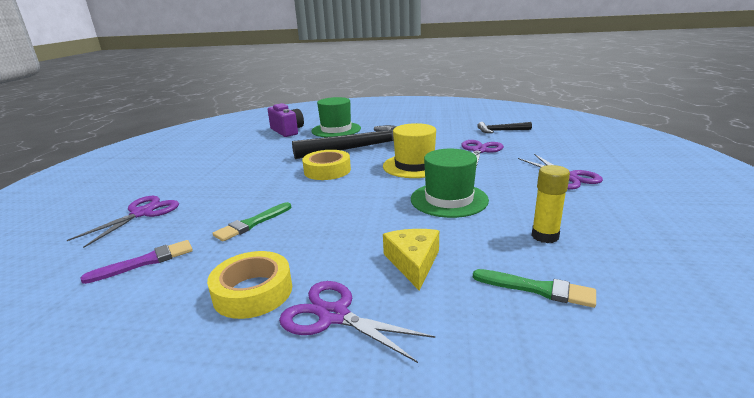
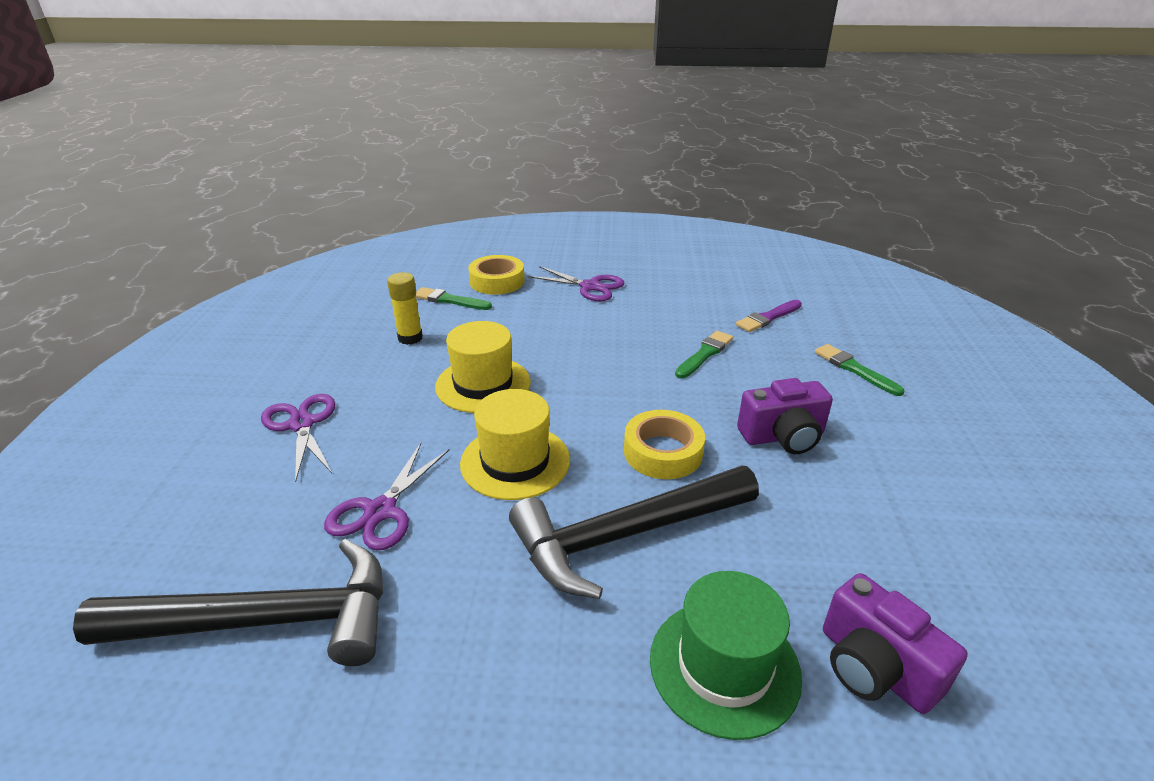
camera: 175 degrees right, 10 degrees up
(142, 213) = (854, 369): purple scissors -> green brush
(249, 177) = (783, 436): none -> purple camera
(253, 292) = (654, 298): yellow tape -> yellow tape (497, 281)
(413, 262) = (535, 317): yellow cheese -> none
(449, 199) = (483, 384): green hat -> yellow hat
(500, 131) = (267, 620): black hammer -> black hammer, size x2.08

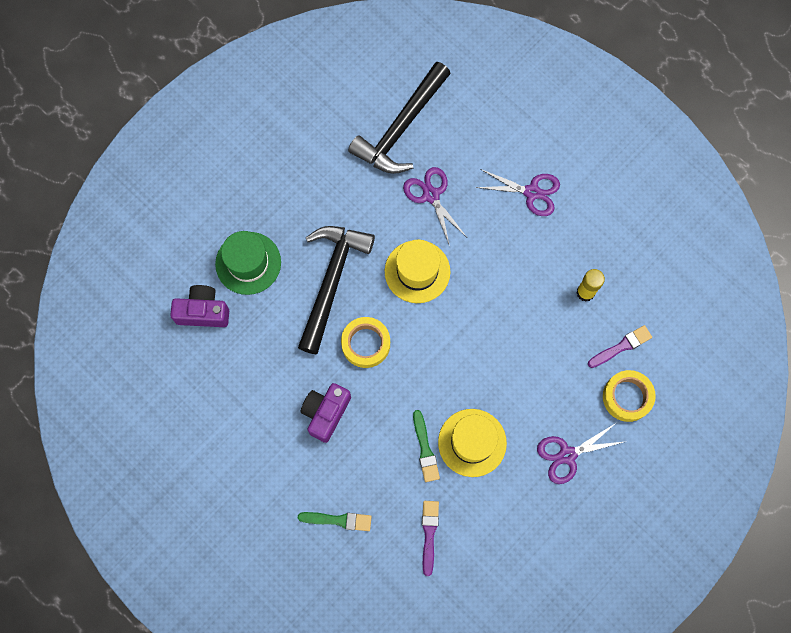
camera: 130 degrees right, 40 degrees up
(449, 300) = (621, 346): green brush -> purple brush
(483, 384) = (497, 300): yellow hat -> yellow hat (472, 442)

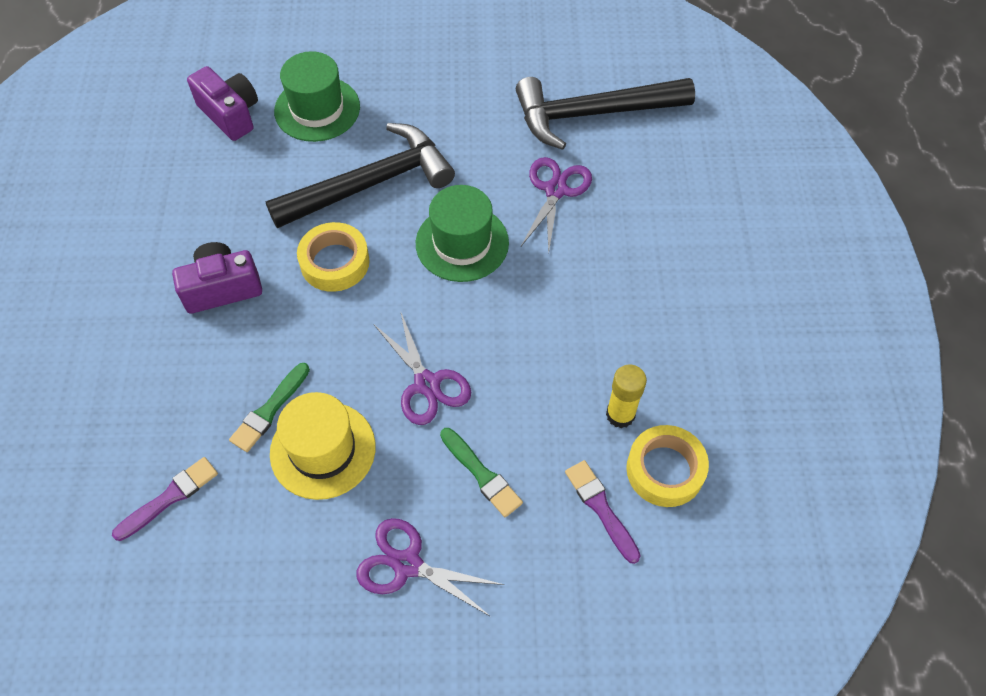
camera: 45 degrees right, 15 degrees down
(338, 520) = (107, 395): green brush -> green brush (481, 474)
(417, 271) = (462, 243): yellow hat -> green hat
(532, 192) = (666, 271): purple scissors -> purple scissors (427, 384)
(621, 346) = (601, 508): purple brush -> purple brush turned 135 degrees counterclockwise
(627, 397) = (547, 569): yellow tape -> yellow tape (665, 470)

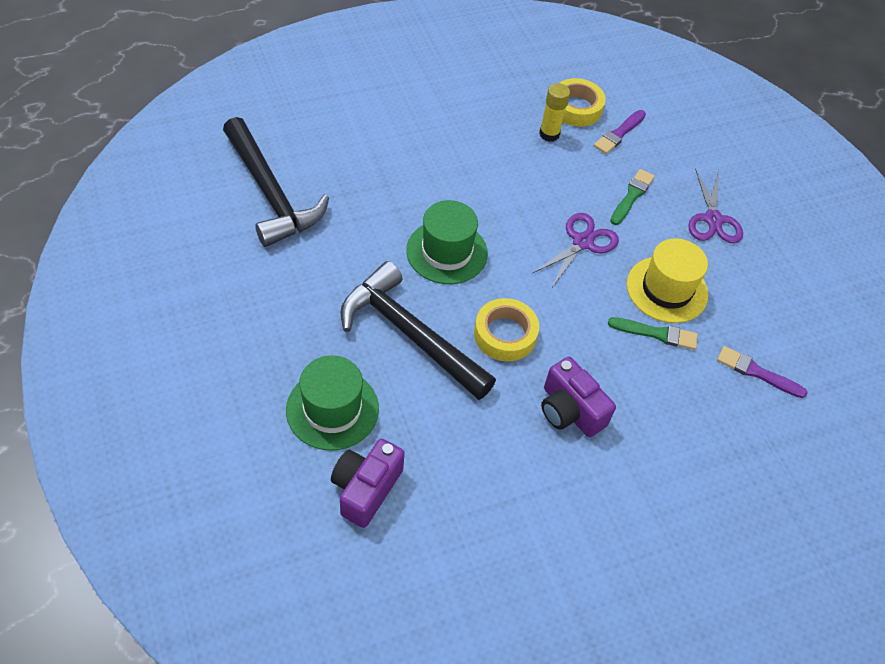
camera: 115 degrees left, 5 degrees down
(555, 190) = (367, 203): purple scissors -> none

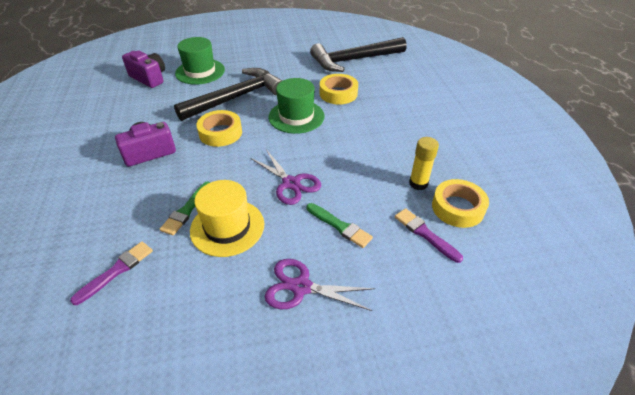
camera: 105 degrees right, 10 degrees down
(377, 209) = (338, 93): none -> yellow tape

